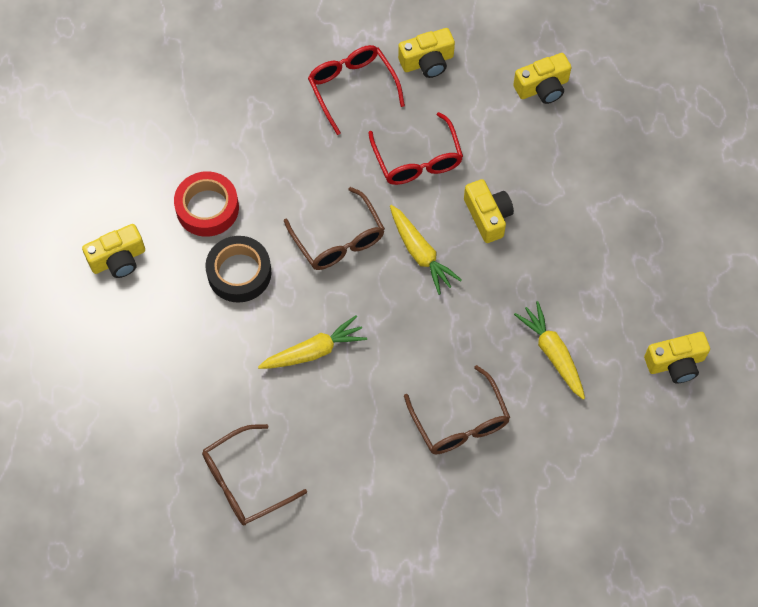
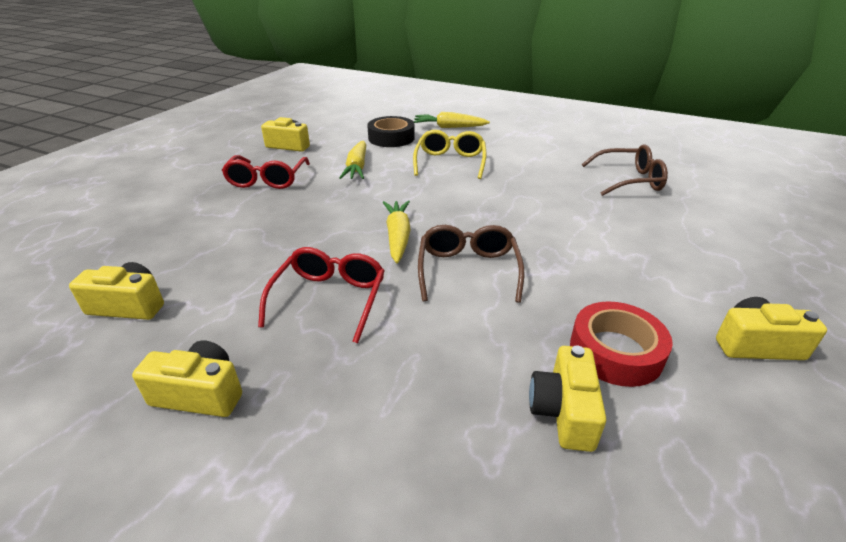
camera: 150 degrees left, 30 degrees down
(239, 273) = (592, 282): black tape -> black tape (391, 138)
(314, 351) = (539, 216): yellow carrot -> yellow carrot (449, 127)
(352, 88) = (328, 409): red glasses -> red glasses (267, 180)
(460, 422) = (450, 162): brown glasses -> yellow glasses
(488, 216) = (314, 237): yellow camera -> yellow camera (563, 411)

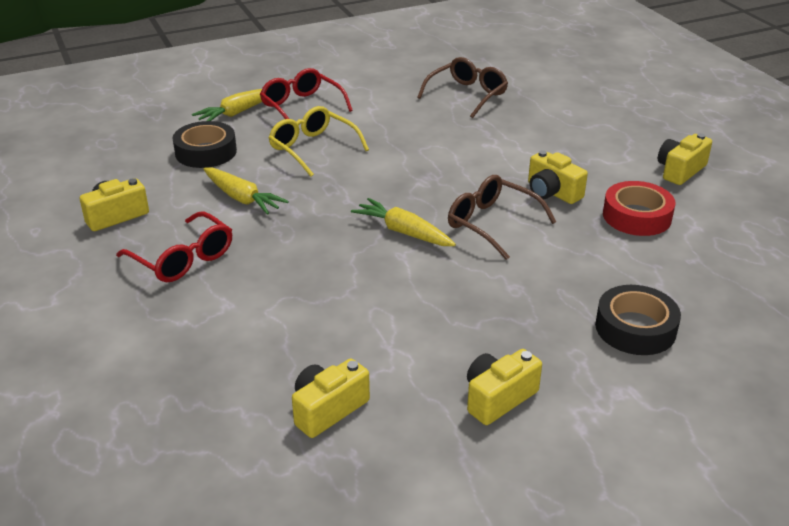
camera: 50 degrees left, 0 degrees up
(329, 298) = (450, 299): red glasses -> red glasses (301, 107)
(407, 447) = (635, 328): none -> black tape
(563, 411) = (663, 261): yellow camera -> yellow camera (552, 192)

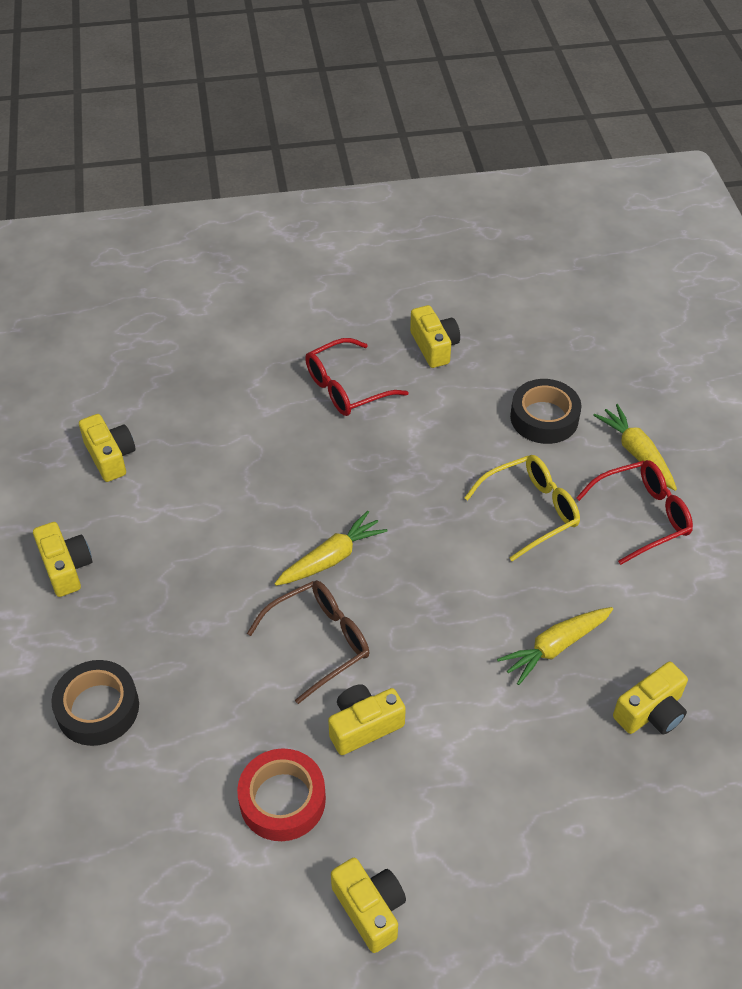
camera: 105 degrees right, 15 degrees up
(242, 198) = (438, 438): yellow carrot -> yellow carrot (555, 647)
(467, 95) = (651, 712): brown glasses -> yellow camera

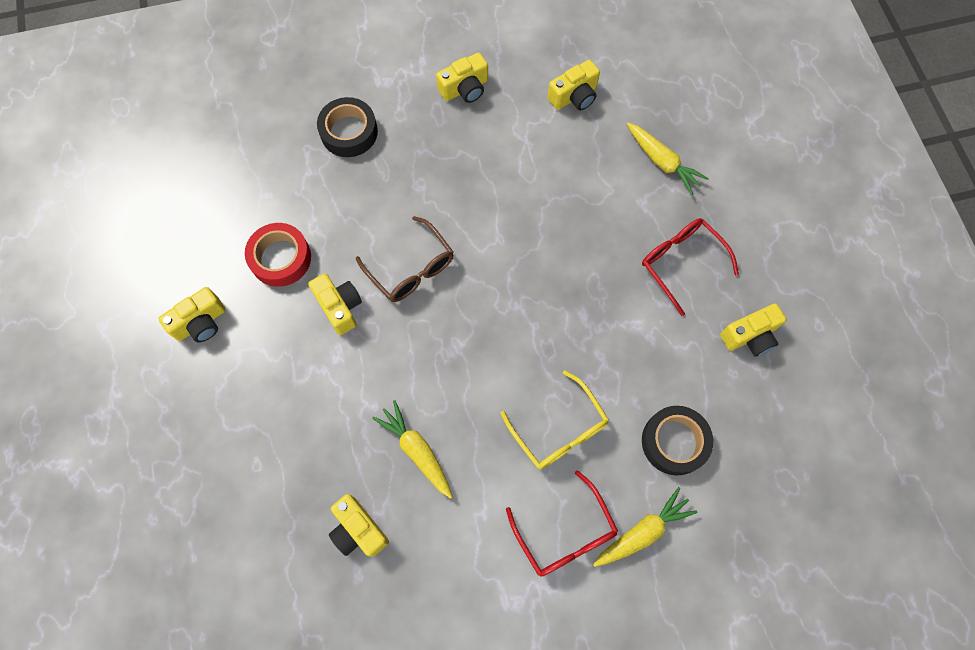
camera: 85 degrees right, 20 degrees up
(331, 558) = (491, 269): yellow carrot -> yellow carrot (662, 162)

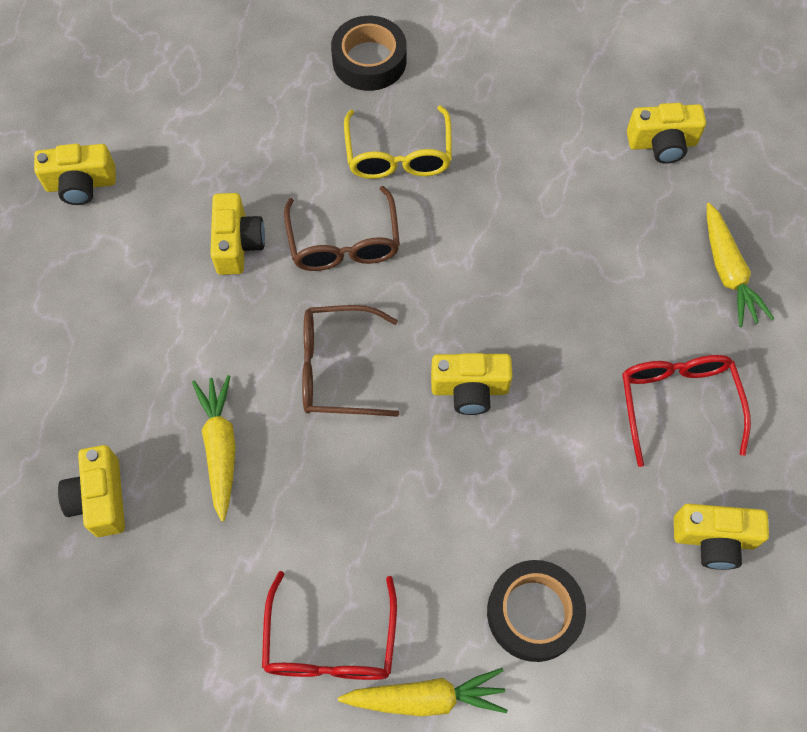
camera: 30 degrees right, 5 degrees down
(280, 258) = (208, 159): red tape -> none
(459, 356) = (336, 369): none -> brown glasses
(465, 89) = (533, 74): yellow camera -> yellow camera (469, 389)
(559, 430) = (400, 518): yellow glasses -> yellow glasses (398, 155)

